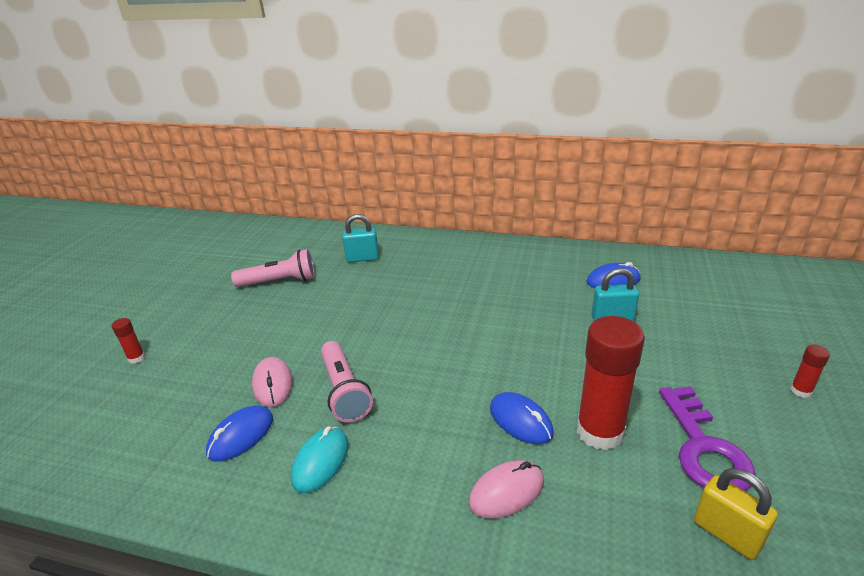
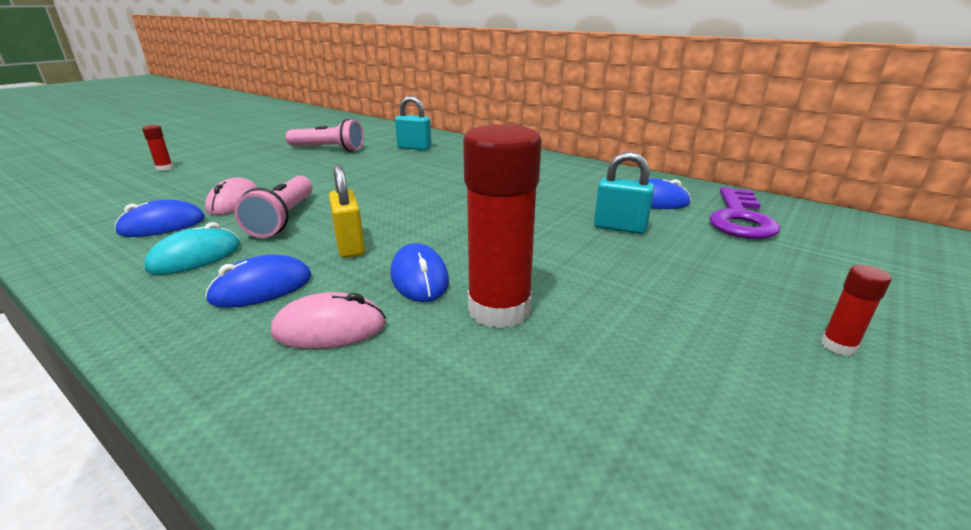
camera: 20 degrees right, 5 degrees down
(415, 474) = (262, 288): none -> blue mouse
(704, 447) = (624, 361): purple key -> purple key (740, 219)
(726, 534) = (562, 463): yellow padlock -> yellow padlock (350, 246)

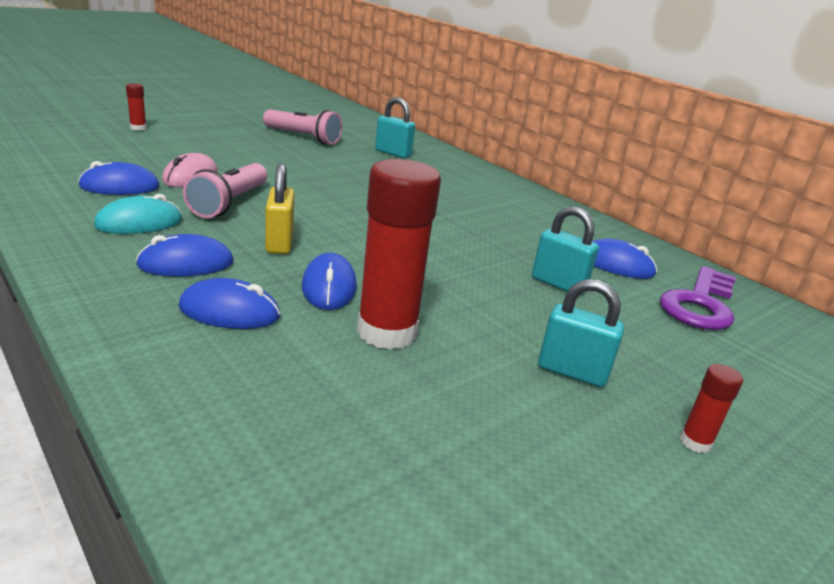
camera: 10 degrees right, 0 degrees up
(330, 328) = (229, 312): pink mouse -> blue mouse
(688, 305) = (572, 372): none -> turquoise padlock

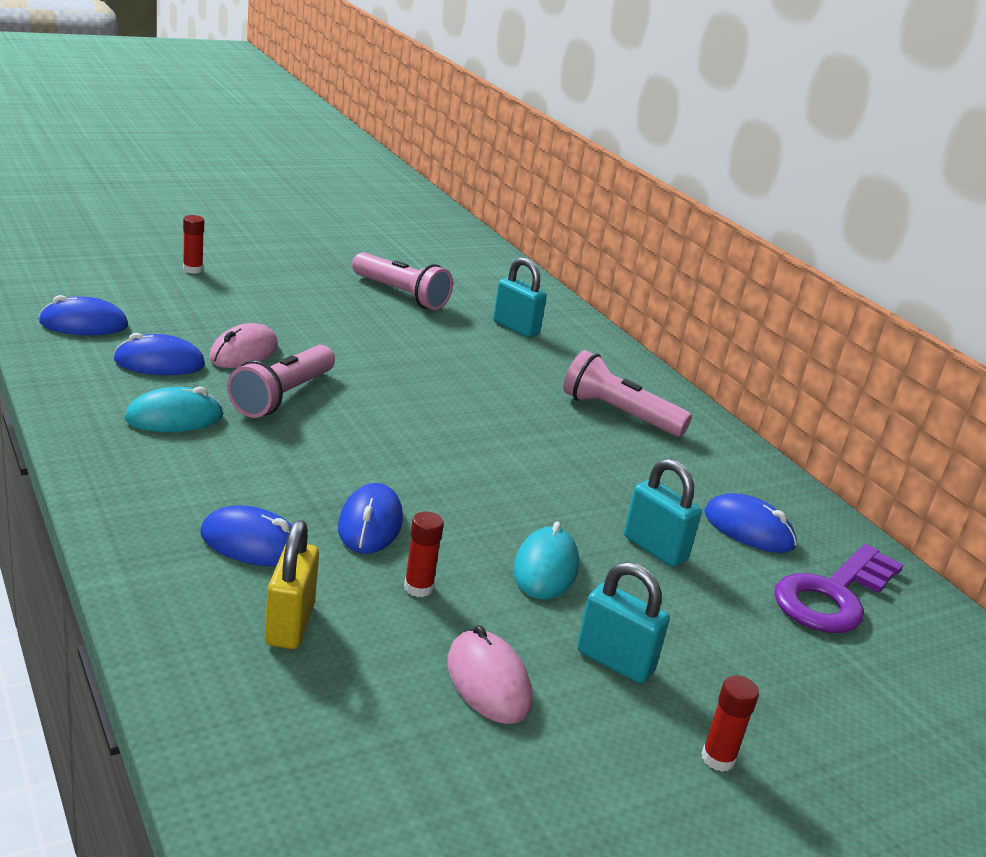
camera: 10 degrees right, 0 degrees up
(186, 264) = (217, 478): blue mouse -> blue mouse (84, 324)
(279, 243) = (328, 459): yellow padlock -> yellow padlock (290, 624)
(387, 332) = (418, 588): red glue stick -> red glue stick, size x0.43
(477, 403) = (488, 682): none -> pink mouse
(484, 306) = (545, 568): none -> turquoise mouse
(488, 199) = (618, 414): none -> pink flashlight

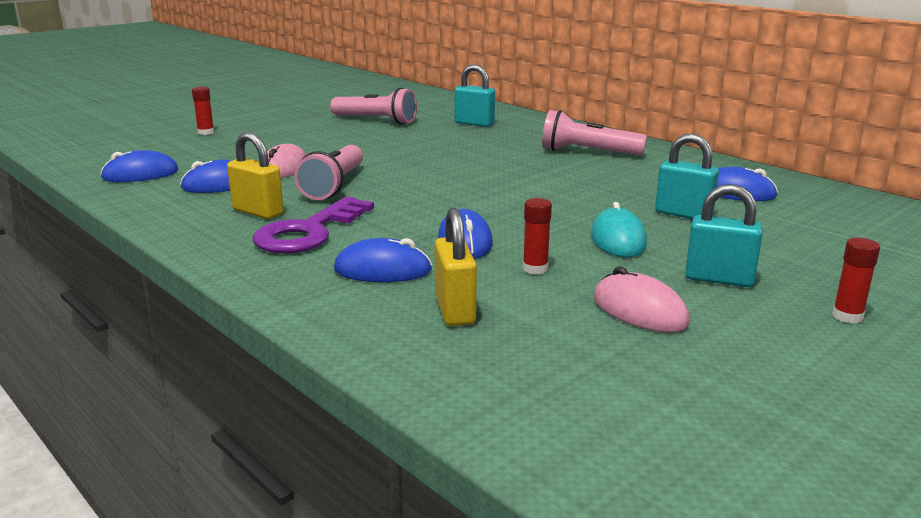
camera: 10 degrees left, 5 degrees down
(174, 418) = (258, 212): turquoise mouse -> yellow padlock
(832, 596) = (826, 214): purple key -> purple key (308, 232)

